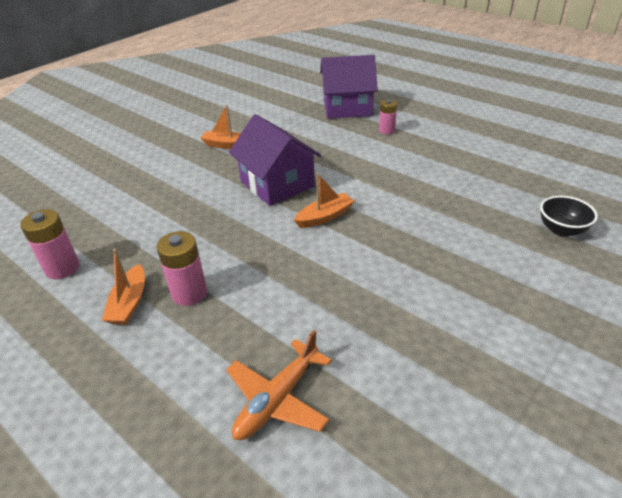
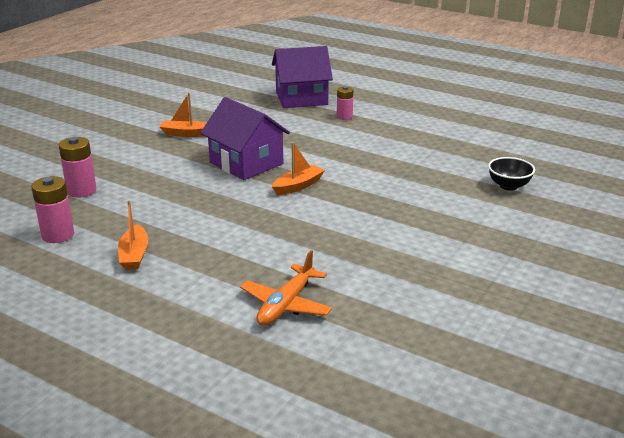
camera: 10 degrees left, 10 degrees down
(189, 293) = (188, 245): pink battery -> pink battery (81, 191)

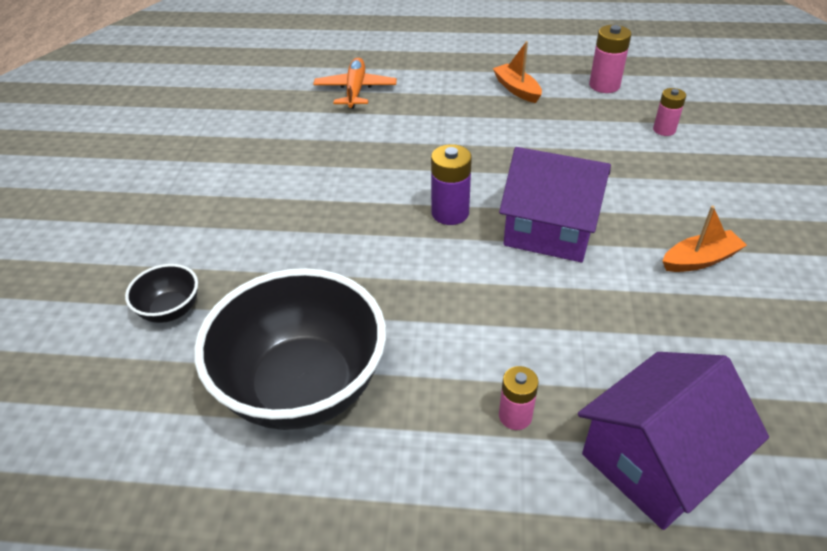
camera: 155 degrees right, 15 degrees up
(81, 191) = (664, 130): pink battery -> pink battery, size x0.67
(298, 186) = (450, 213): orange boat -> purple battery
(438, 144) = (303, 387): none -> black bowl

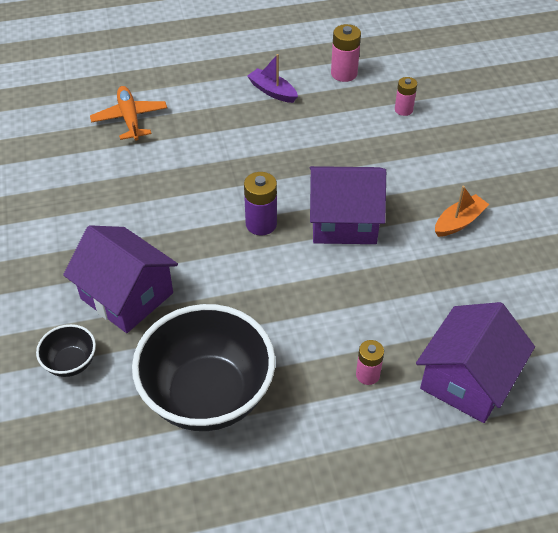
camera: 20 degrees left, 5 degrees up
(267, 255) = (127, 296): none -> purple house
(517, 89) = (272, 91): orange boat -> purple boat

